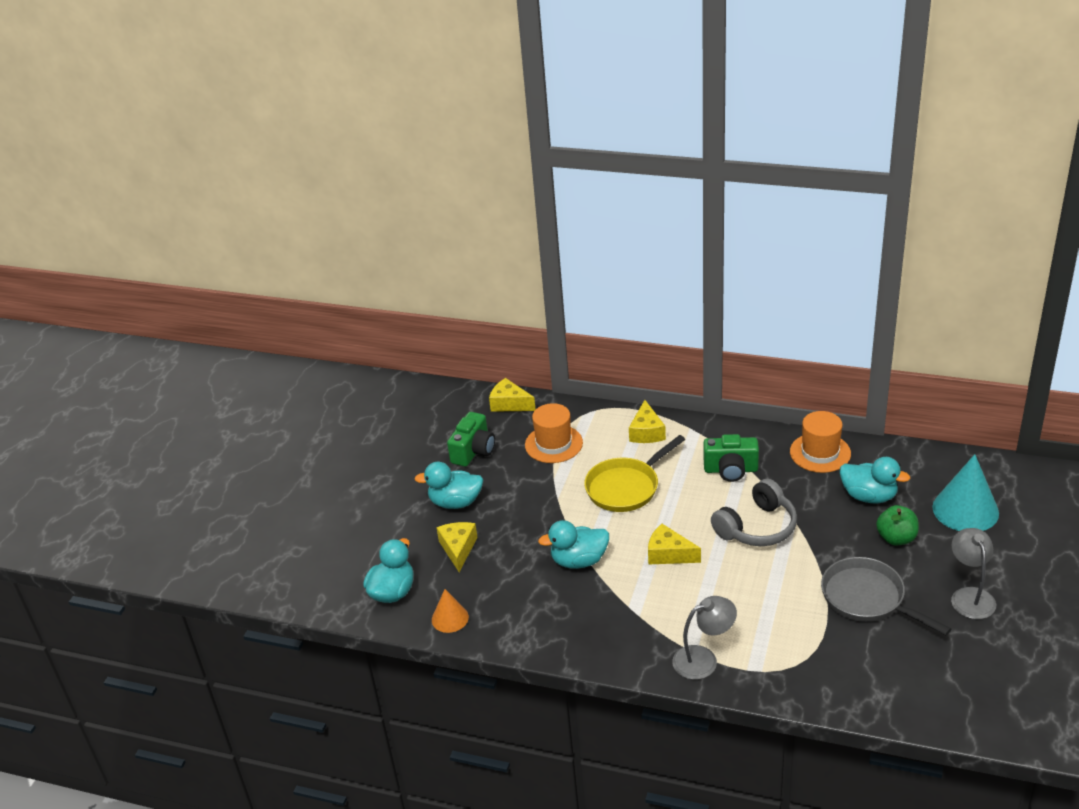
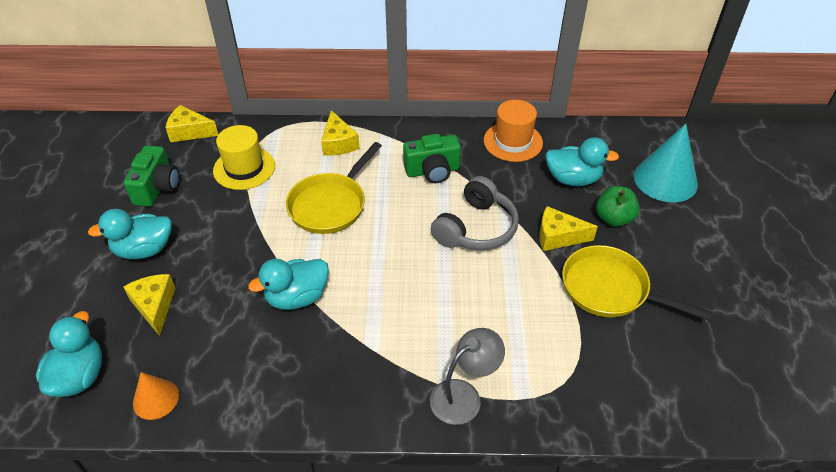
camera: 20 degrees left, 10 degrees up
(553, 444) = (244, 168): orange hat -> yellow hat
(668, 554) = (393, 273): yellow cheese -> yellow cheese (558, 236)
(867, 598) = (610, 289): grey pan -> yellow pan
(970, 596) = (705, 269): grey lamp -> none

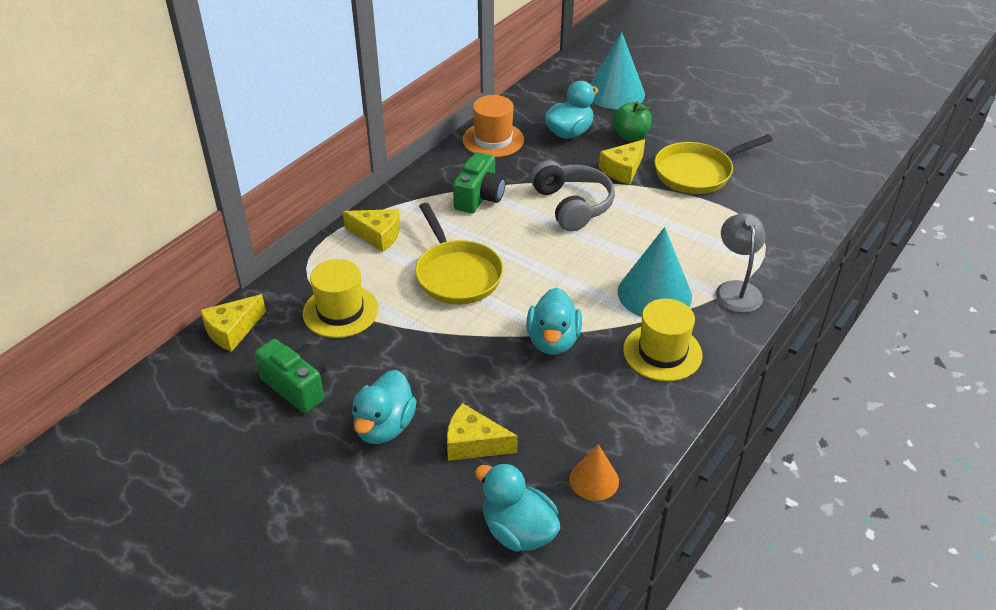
camera: 55 degrees left, 5 degrees down
(335, 376) = (662, 352): none -> yellow hat
(407, 336) = (654, 294): none -> turquoise cone

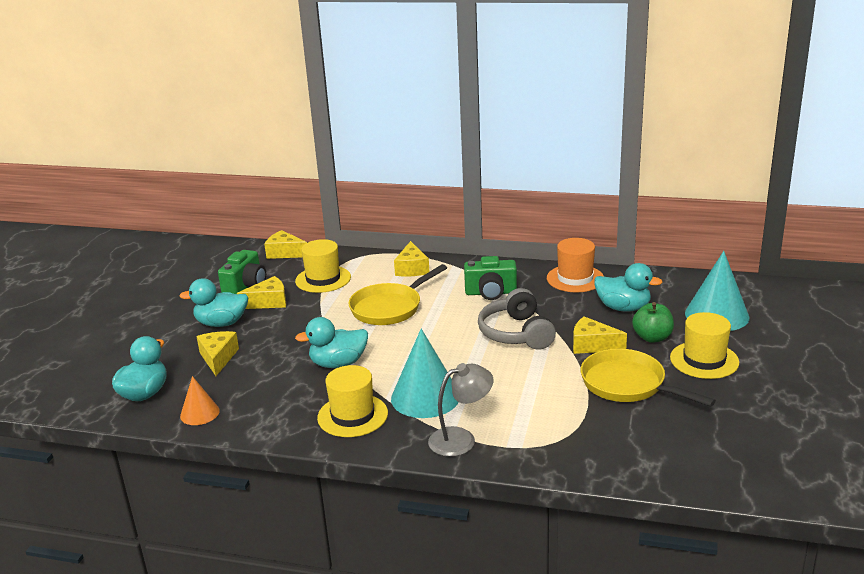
camera: 70 degrees right, 15 degrees down
(361, 371) = (269, 302): none -> yellow cheese
(572, 205) = (516, 333): grey headphones -> grey headphones turned 120 degrees clockwise
(681, 124) = (704, 360): none -> yellow hat

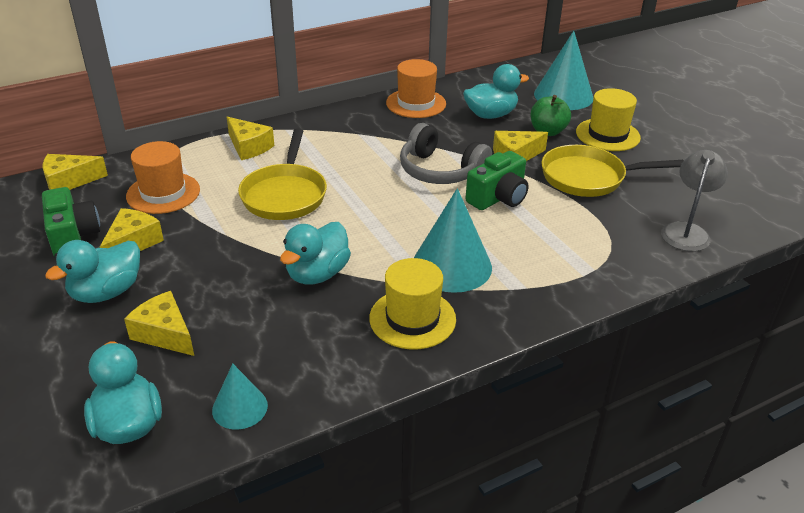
camera: 45 degrees left, 10 degrees up
(199, 413) = (240, 407): orange cone -> turquoise cone
(323, 279) = (163, 193): yellow hat -> orange hat
(461, 439) = (539, 288): grey lamp -> grey lamp (686, 231)
(491, 293) = (362, 142): green camera -> green camera (498, 198)

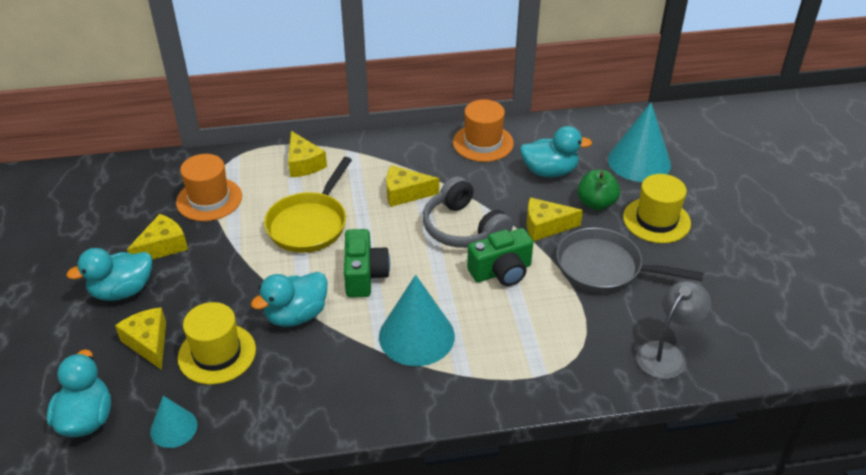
camera: 20 degrees right, 5 degrees up
(69, 181) = (140, 170): yellow cheese -> yellow cheese (405, 193)
(73, 237) = (120, 229): green camera -> green camera (364, 275)
(412, 319) = (353, 382): yellow hat -> yellow hat (217, 353)
(588, 177) = (604, 268): yellow pan -> grey pan

